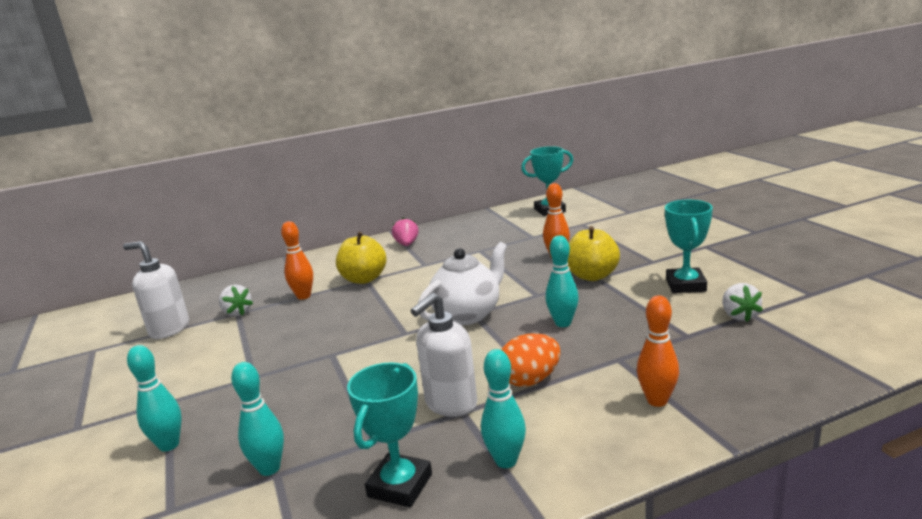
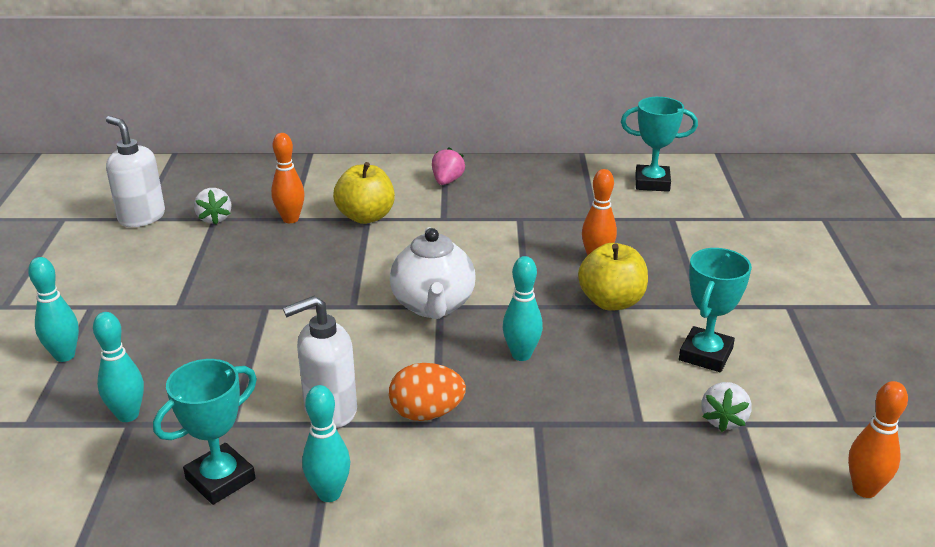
camera: 20 degrees right, 10 degrees up
(468, 314) = (433, 305): white teapot -> white teapot turned 105 degrees clockwise
(657, 400) = (529, 489): orange bowling pin -> orange bowling pin (864, 489)

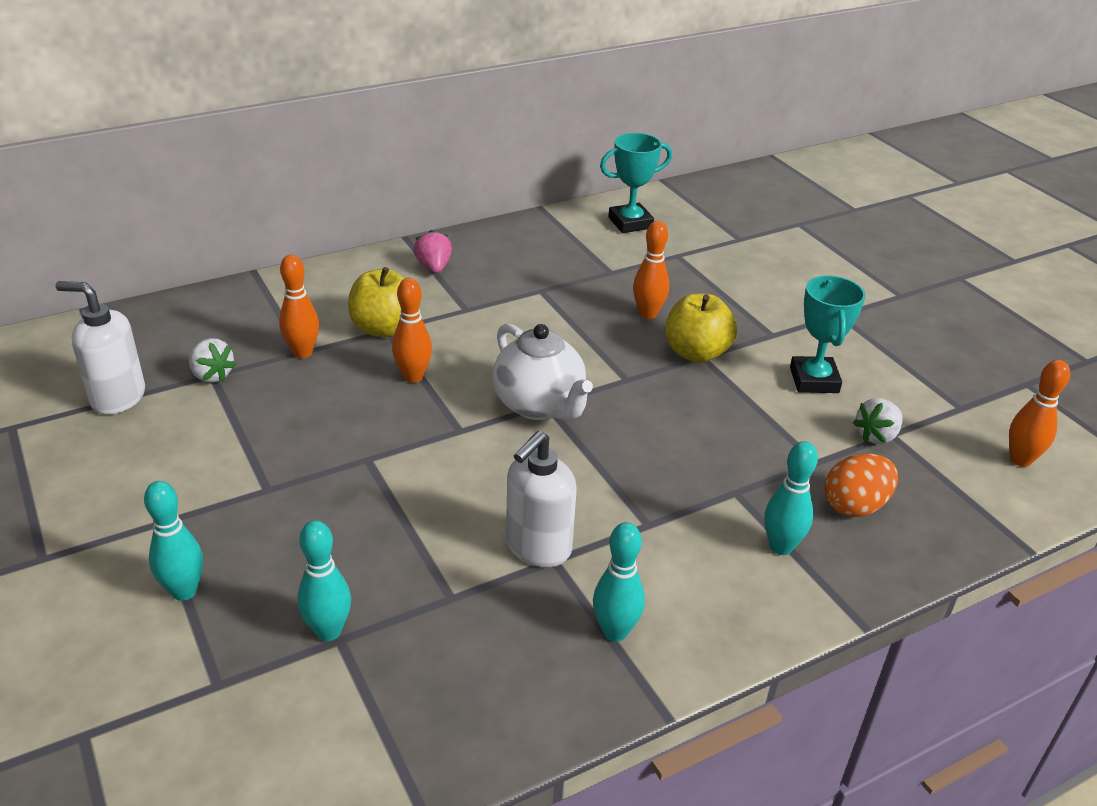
camera: 30 degrees left, 5 degrees up
(220, 479) = (495, 660): turquoise trophy -> none
(354, 257) = (413, 377): none -> orange bowling pin
(426, 413) = (631, 518): orange egg -> orange egg (855, 506)
(521, 355) = (664, 430): turquoise bowling pin -> turquoise bowling pin (781, 547)
(723, 420) = (876, 436): white strawberry -> white strawberry turned 60 degrees clockwise

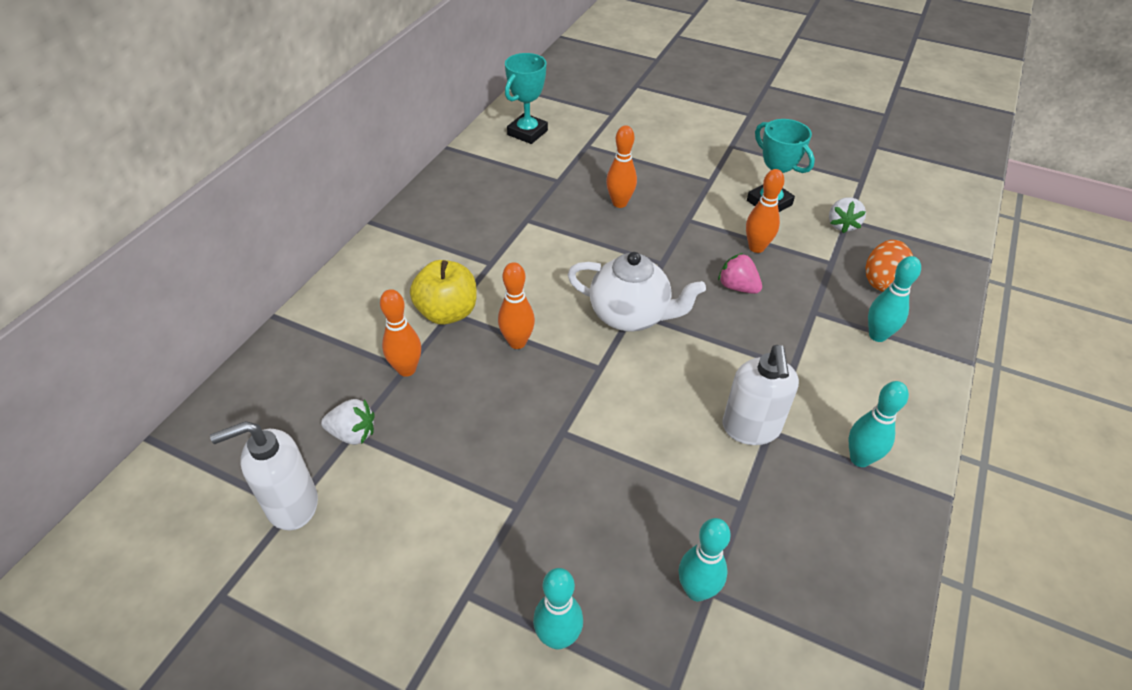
camera: 35 degrees left, 10 degrees up
(434, 267) = (425, 238): pink strawberry -> pink strawberry (737, 287)
(696, 353) = (682, 218): yellow apple -> none
(1020, 460) = (924, 200): orange bowling pin -> orange bowling pin (756, 247)

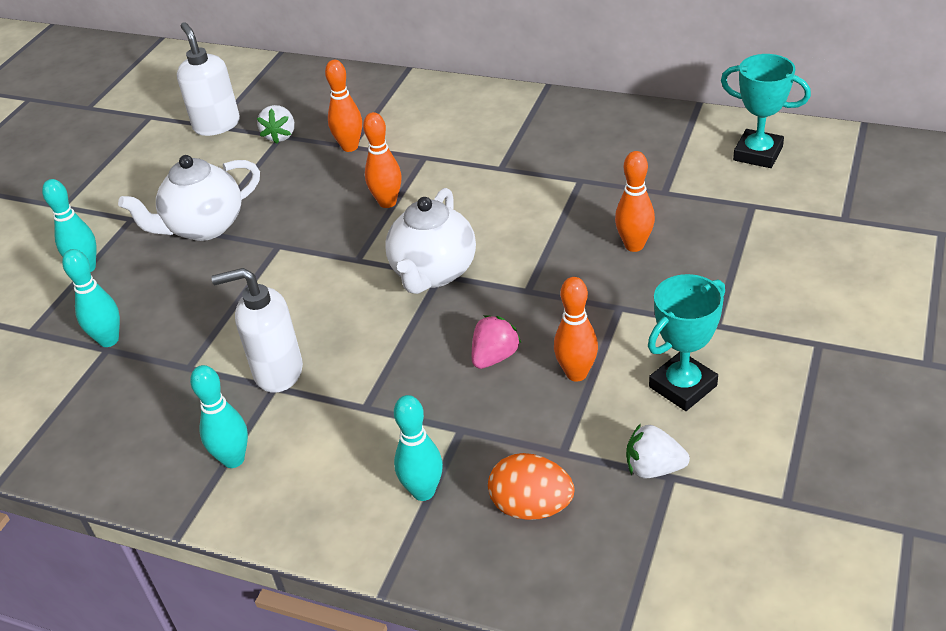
camera: 90 degrees right, 5 degrees down
(447, 312) = (423, 154): yellow apple -> none
(510, 505) = (204, 227): none -> white teapot

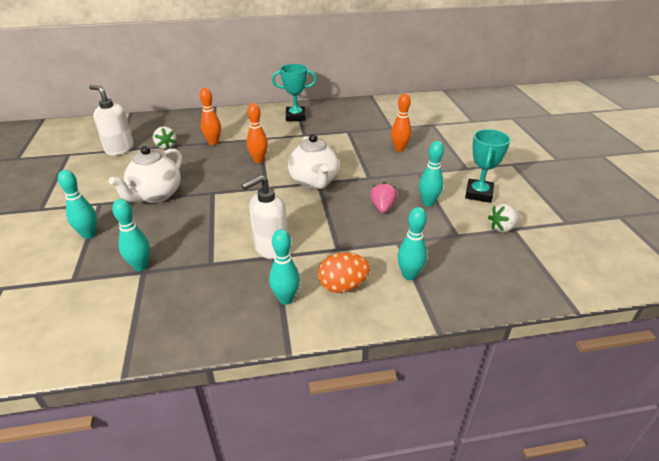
camera: 35 degrees left, 5 degrees down
(531, 507) = (468, 262): orange egg -> orange egg (343, 286)
(576, 373) = (428, 203): orange bowling pin -> turquoise bowling pin
(758, 154) = (414, 107): turquoise trophy -> turquoise trophy (295, 116)

